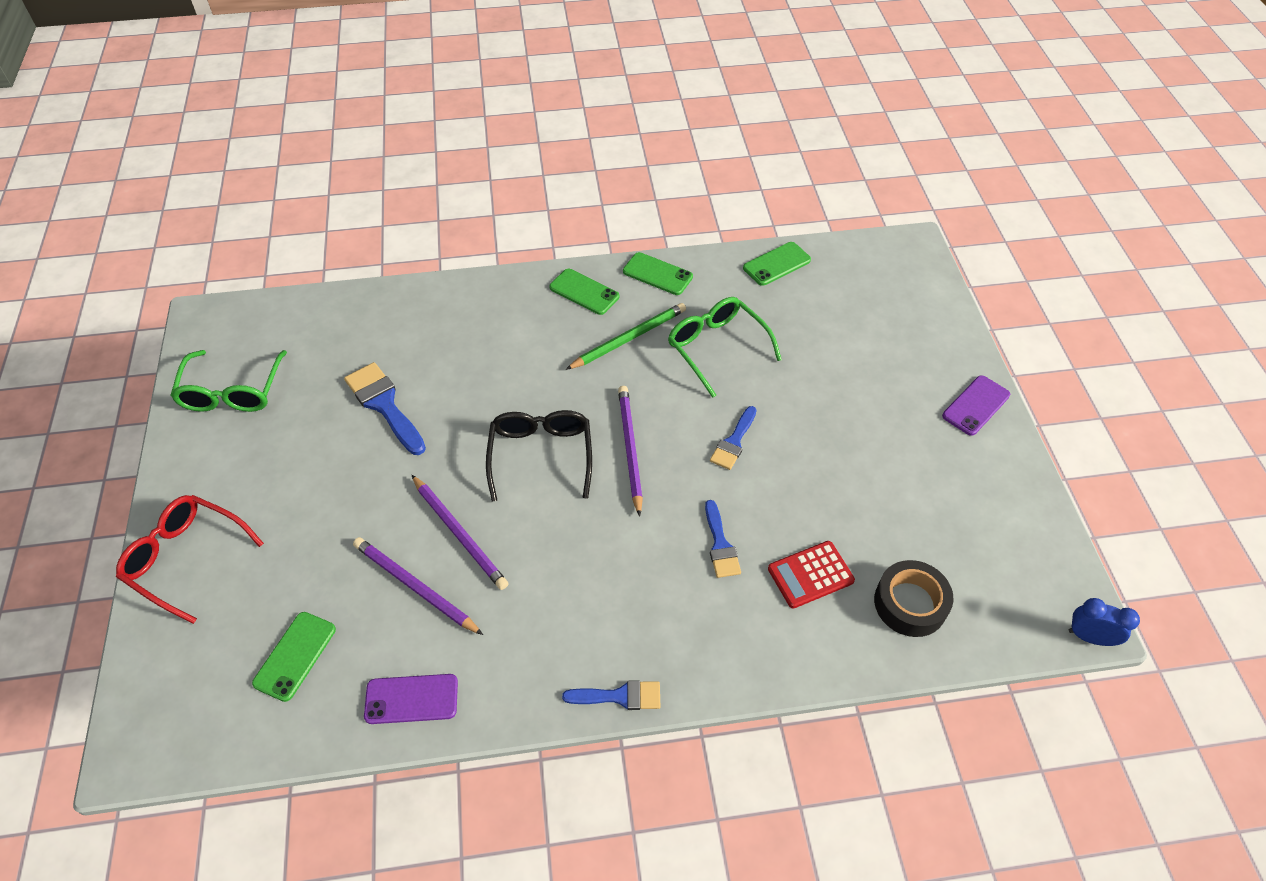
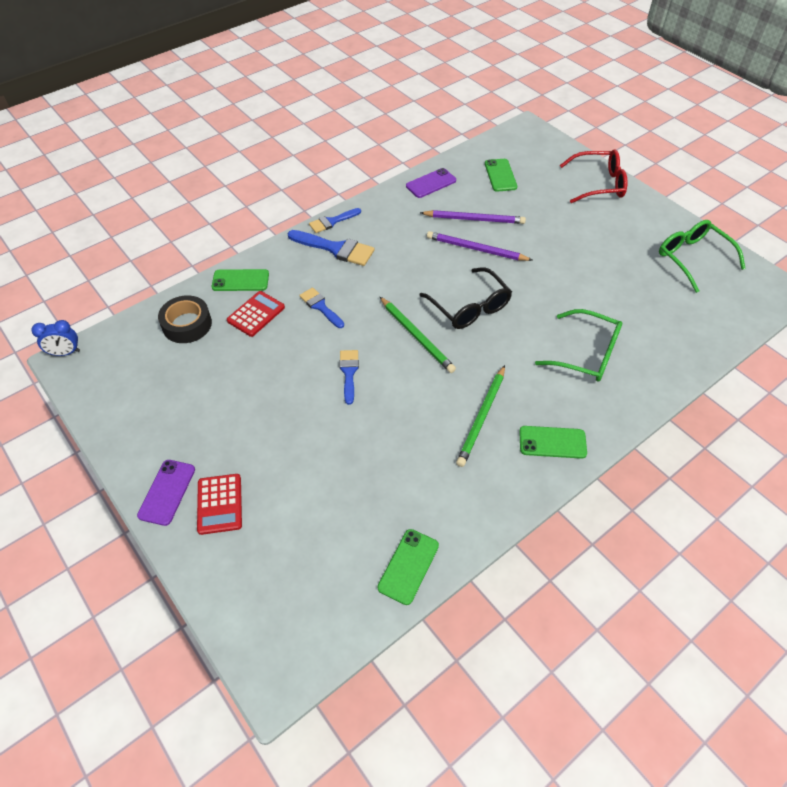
camera: 150 degrees right, 0 degrees up
(384, 405) = (596, 292): blue brush -> blue brush (335, 249)
(630, 449) = (416, 336): purple pencil -> green pencil
(657, 274) = (508, 494): green phone -> green phone (240, 280)
(716, 348) = (407, 443): green glasses -> green glasses (586, 354)
(925, 373) = (219, 504): none -> red calculator

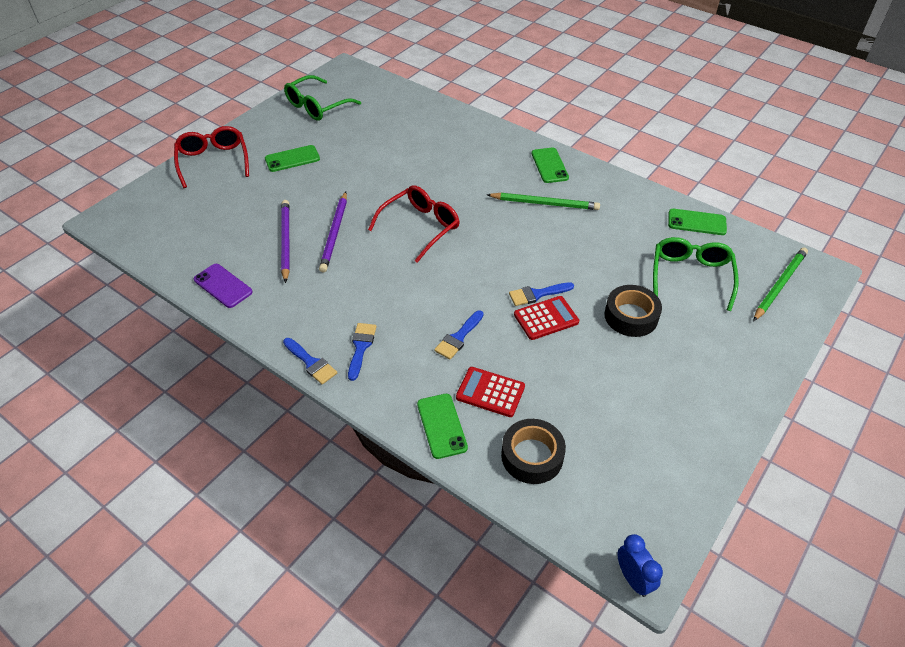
camera: 105 degrees left, 5 degrees down
(167, 492) = (737, 390): purple phone -> none
(219, 504) = (723, 347): red calculator -> red calculator (546, 318)
(291, 439) = (631, 316): none -> black tape
(335, 249) = (361, 347): blue brush -> blue brush, size x0.63
(416, 336) = (471, 256): green pencil -> green pencil (779, 285)
(470, 307) = (420, 227): black glasses -> red glasses
(500, 175) = (202, 231): green phone -> green phone (292, 159)
(586, 354) = (451, 155): green glasses -> green glasses (690, 276)

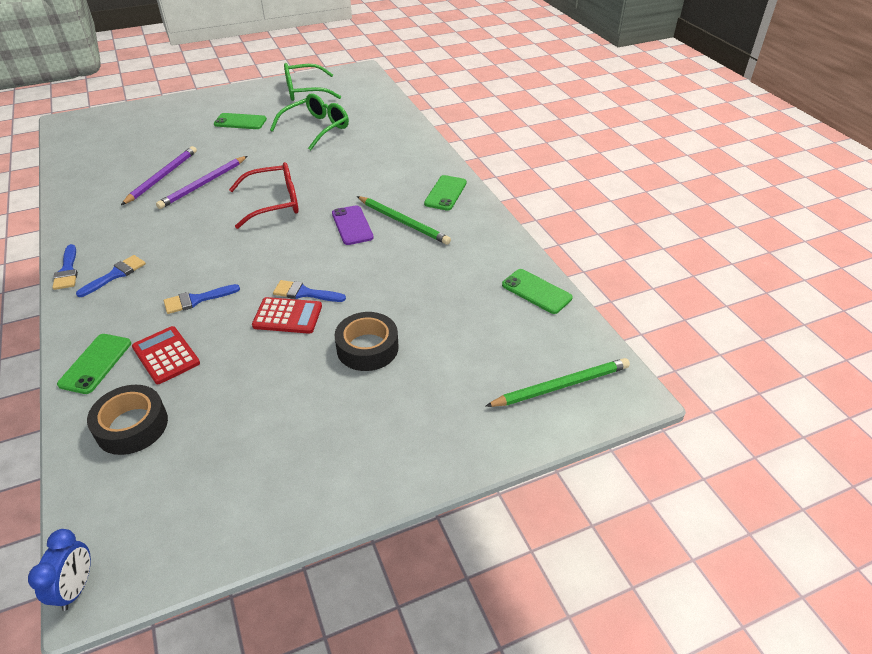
camera: 30 degrees right, 5 degrees down
(213, 161) = (184, 106): red glasses -> none
(223, 286) = (81, 192): purple phone -> purple phone (352, 225)
(690, 276) = (471, 337): green glasses -> green glasses (316, 128)

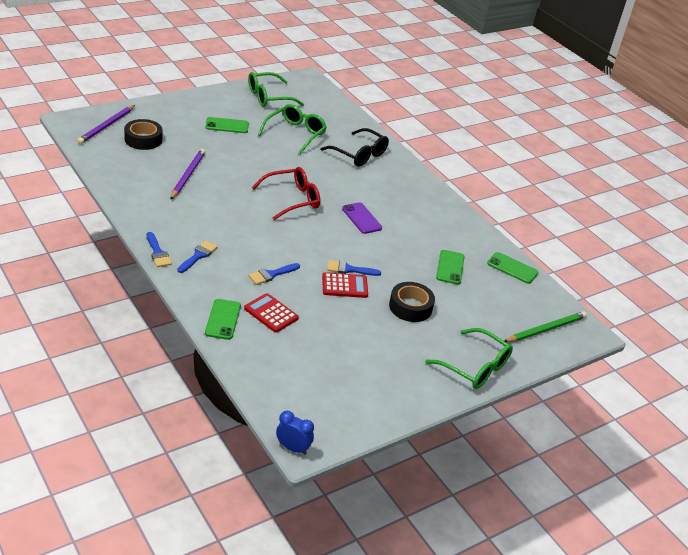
camera: 15 degrees left, 5 degrees down
(76, 587) = (293, 448): blue clock -> blue clock turned 60 degrees counterclockwise
(132, 426) = (273, 359): black tape -> black tape (143, 139)
(203, 184) = (226, 182): purple pencil -> purple pencil (106, 126)
(383, 149) = (359, 154): none -> black glasses
(403, 222) = (399, 216): green pencil -> none
(429, 448) = (475, 367): none -> green glasses
(445, 193) = (422, 193): green phone -> green phone (450, 267)

